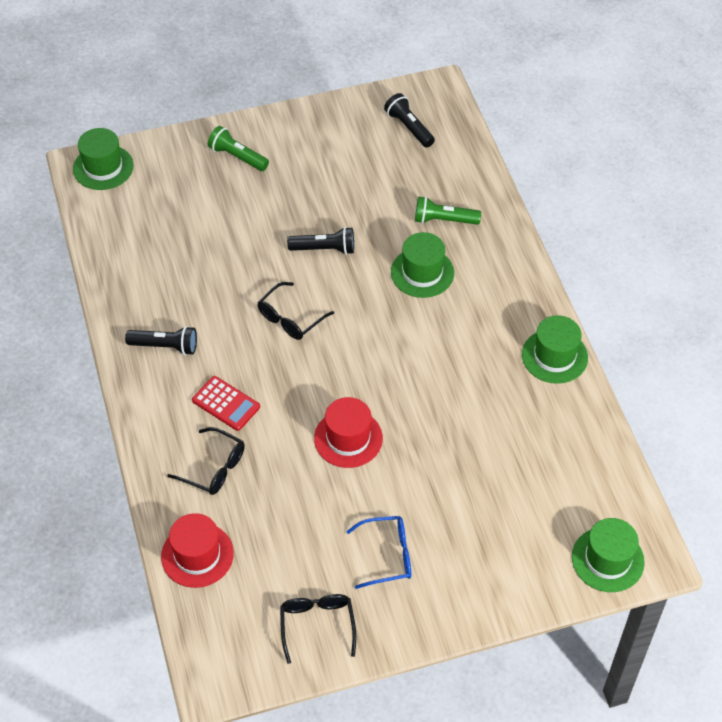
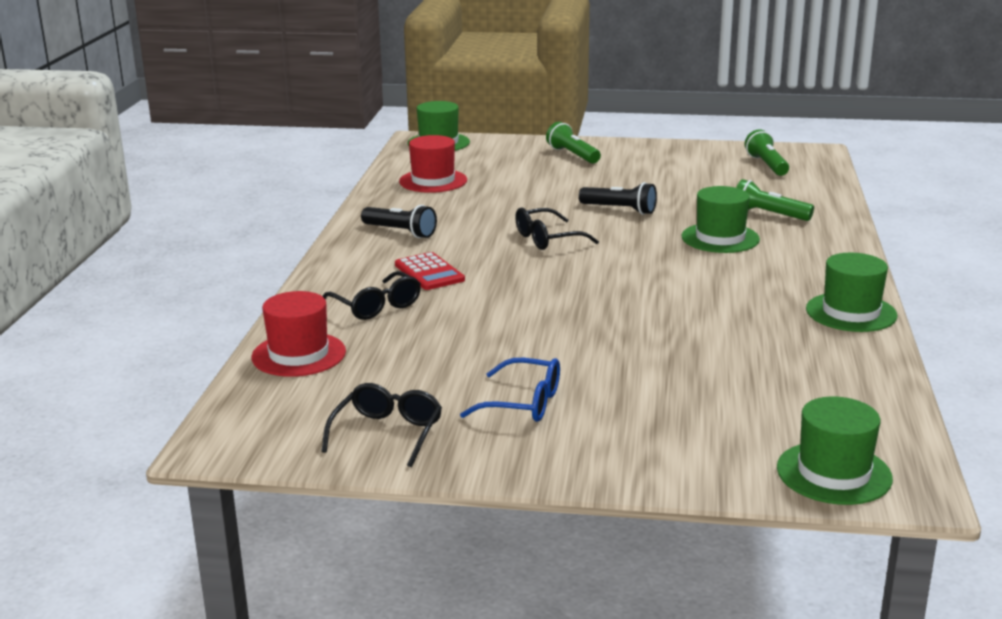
camera: 25 degrees right, 30 degrees down
(348, 438) = (546, 317): red hat -> red hat (433, 181)
(409, 127) = (767, 165): black flashlight -> green flashlight

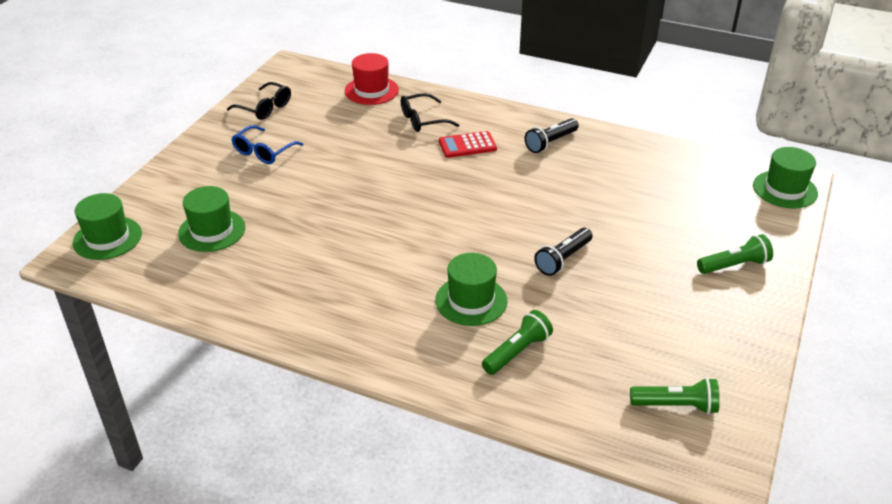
camera: 105 degrees right, 15 degrees up
(433, 181) = (668, 172): red hat -> none
(548, 239) = (508, 206): black glasses -> none
(851, 312) = (287, 324): green hat -> green hat (212, 230)

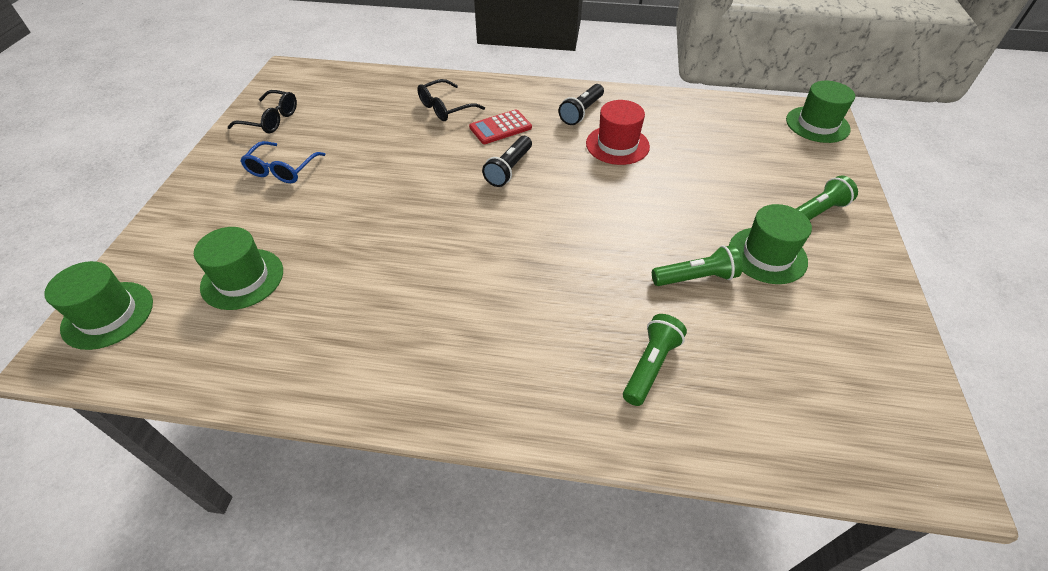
camera: 15 degrees left, 10 degrees up
(371, 90) = (382, 85): red hat -> red hat (617, 145)
(471, 300) = (573, 309): green hat -> green hat (767, 255)
(563, 259) = (649, 238): black flashlight -> black flashlight (509, 169)
(676, 406) = (849, 397): green flashlight -> green flashlight (696, 278)

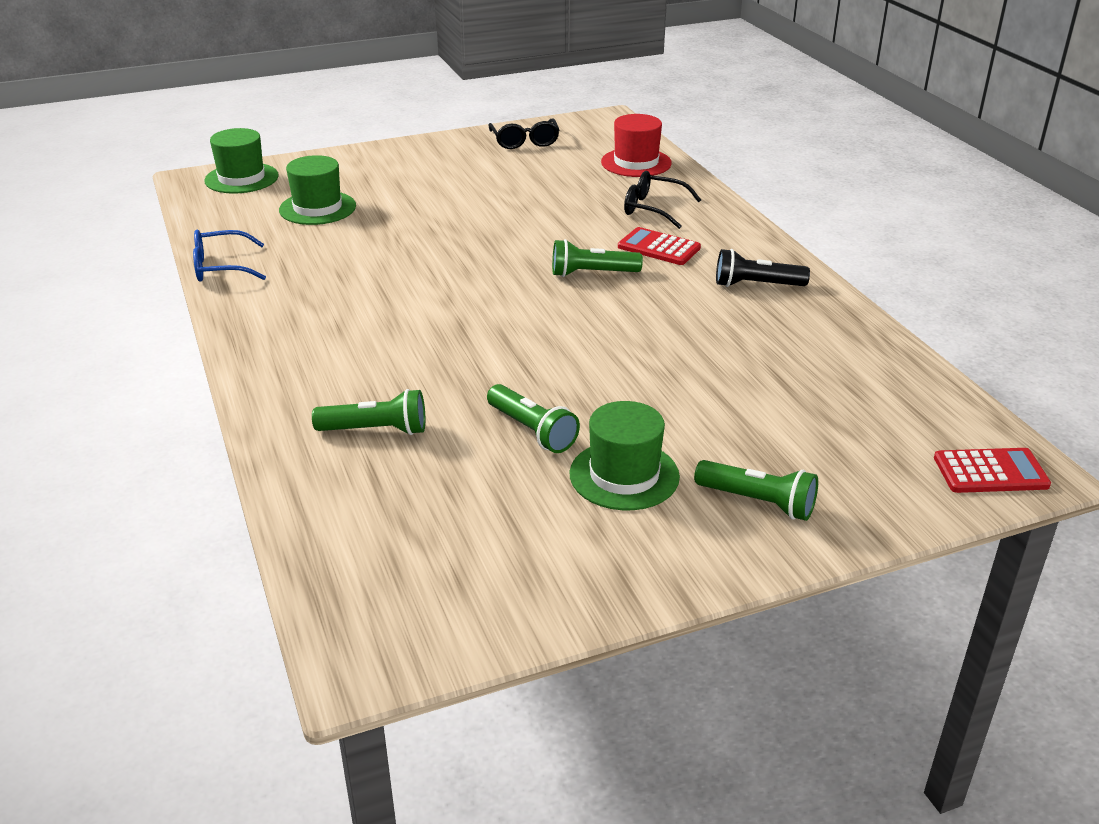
camera: 60 degrees right, 15 degrees down
(282, 170) = (462, 172): blue glasses -> blue glasses (221, 267)
(509, 169) = (592, 273): black flashlight -> green flashlight
(617, 145) = (720, 324): red hat -> red hat (636, 163)
(817, 124) = (990, 472): green hat -> red calculator

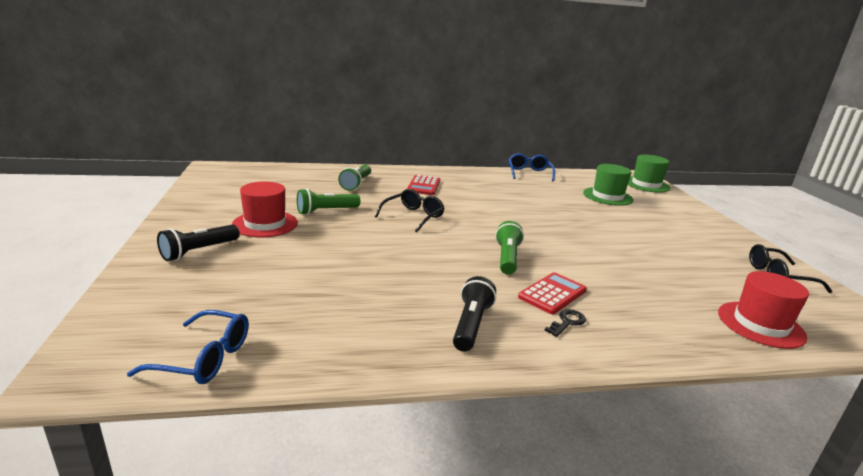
camera: 100 degrees right, 10 degrees down
(624, 475) = (265, 224): green hat -> red hat
(653, 209) = (638, 309): black glasses -> black glasses (413, 216)
(708, 241) = (567, 322): none -> black key
(758, 502) = (198, 251): green flashlight -> black flashlight
(940, 410) = (203, 358): none -> blue glasses
(990, 472) = (105, 351): red calculator -> red calculator (423, 186)

